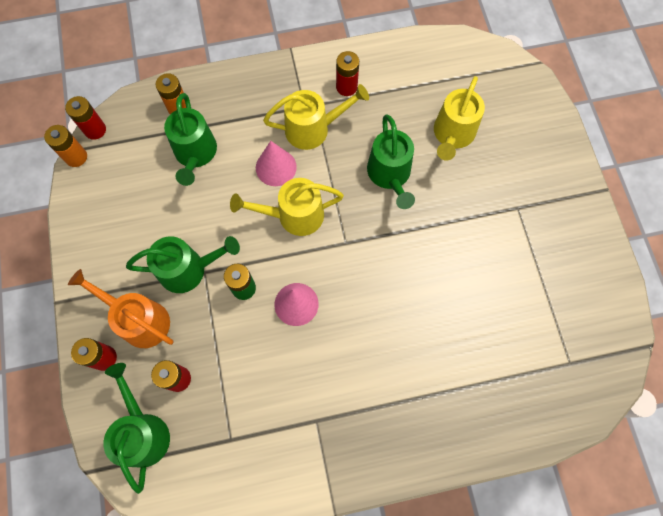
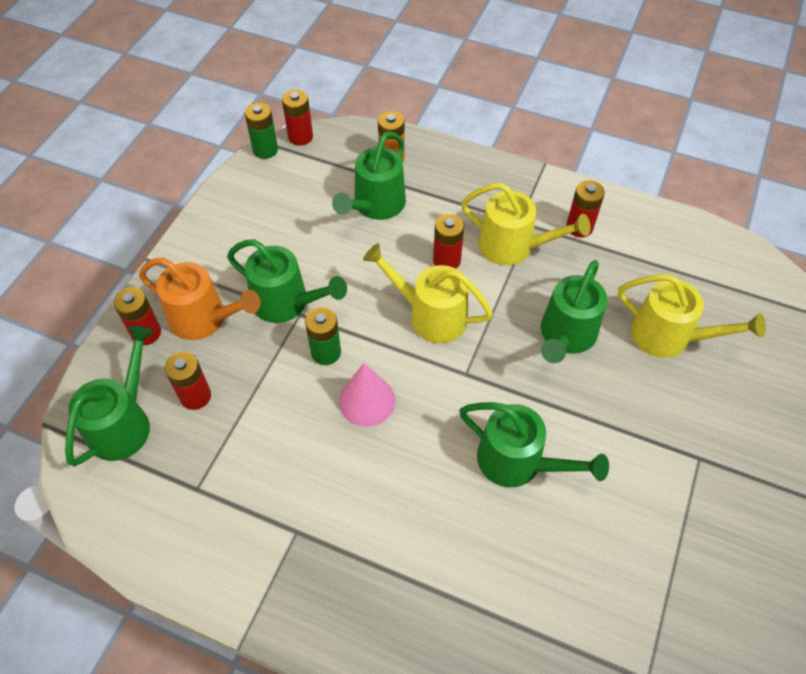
camera: 35 degrees right, 15 degrees down
(76, 157) = (265, 150): orange battery -> green battery
(139, 319) = (205, 319): orange watering can -> orange watering can turned 135 degrees clockwise
(276, 167) = (446, 260): pink cone -> red battery
(418, 281) = (518, 462): none -> green watering can
(452, 135) = (669, 337): yellow watering can -> yellow watering can turned 120 degrees counterclockwise

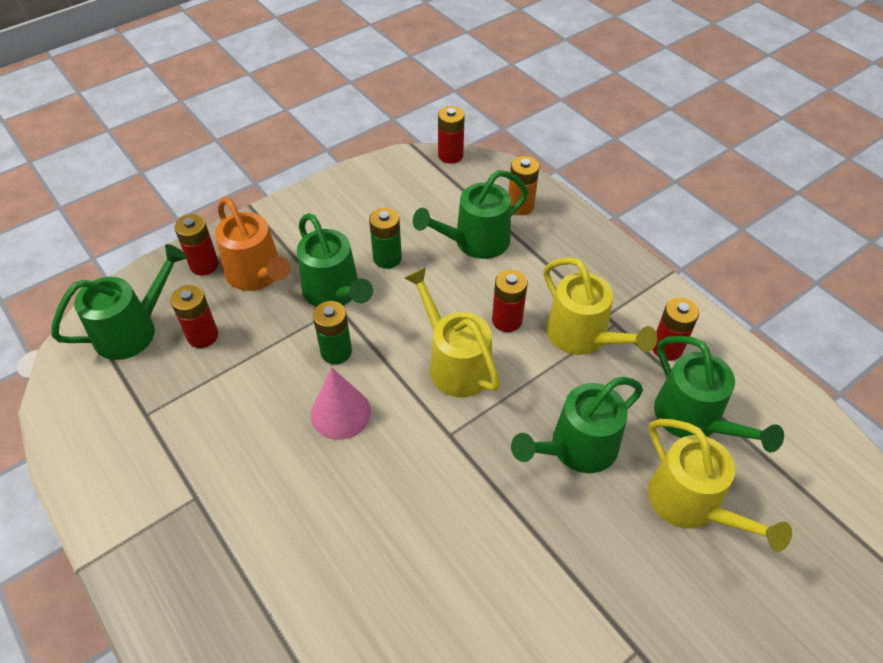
camera: 30 degrees right, 5 degrees down
(265, 150) = (412, 155): green battery -> green battery (387, 258)
(518, 462) = (440, 547): green watering can -> green watering can (694, 420)

